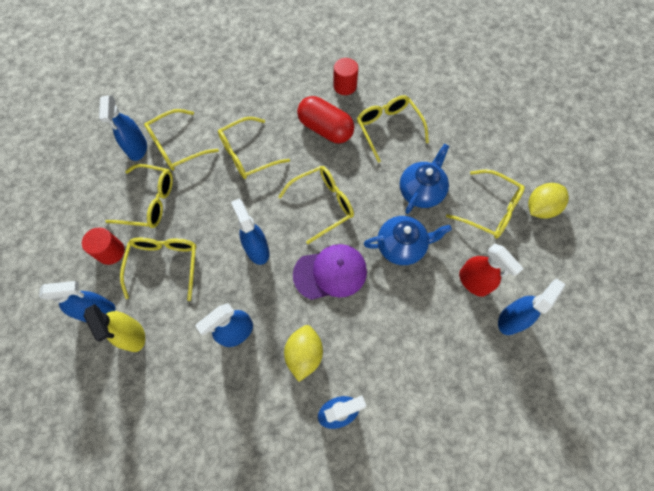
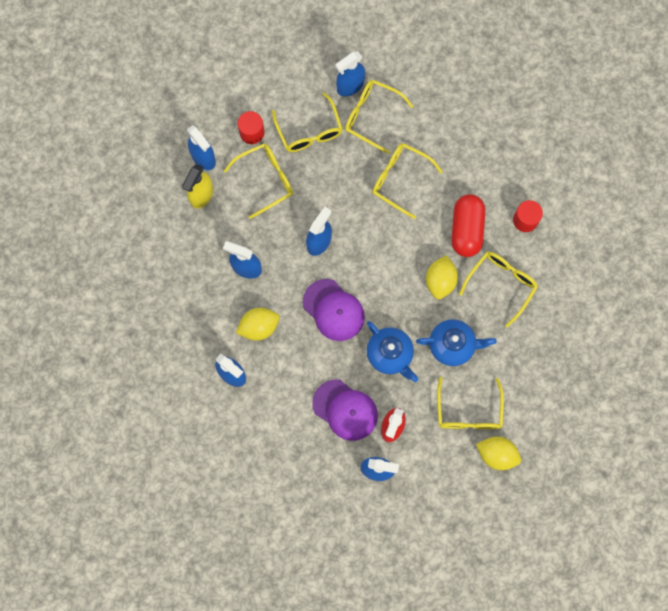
camera: 60 degrees right, 10 degrees up
(323, 204) = (390, 270): yellow glasses -> none
(357, 171) = (440, 281): none -> yellow lemon
(435, 316) = (345, 410): none -> purple cap

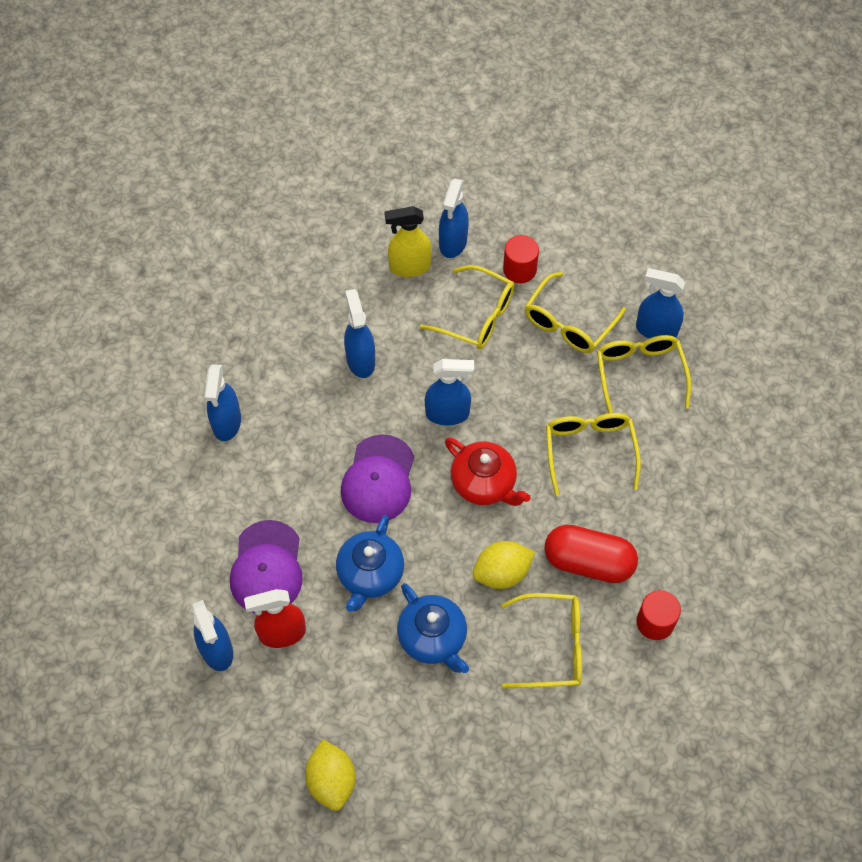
camera: 55 degrees right, 15 degrees down
(259, 327) = (301, 415): yellow lemon -> none
(378, 252) = (484, 483): none -> red teapot
(466, 229) = (588, 562): red capsule -> red capsule turned 45 degrees clockwise
(468, 412) = (362, 711): yellow glasses -> none

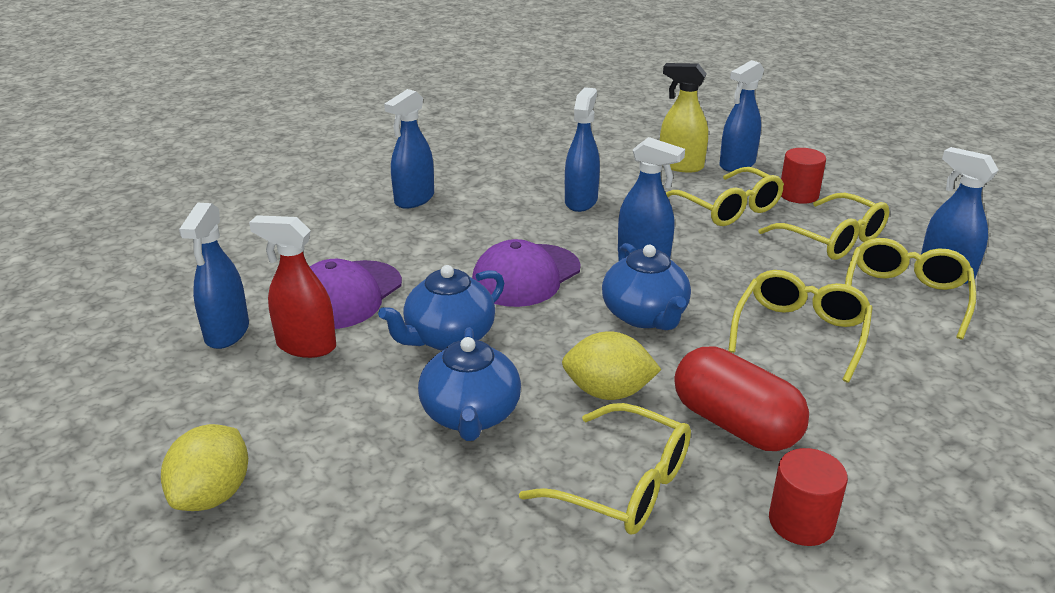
camera: 30 degrees right, 30 degrees down
(484, 483) = (645, 316): red teapot -> blue teapot
(568, 323) = (833, 239): yellow glasses -> yellow glasses turned 105 degrees counterclockwise

